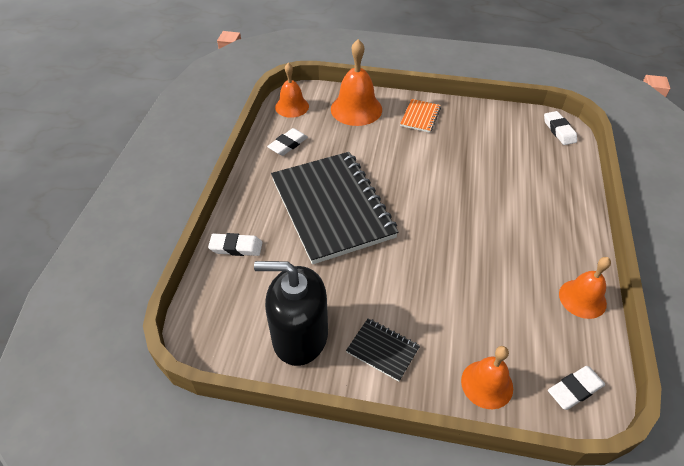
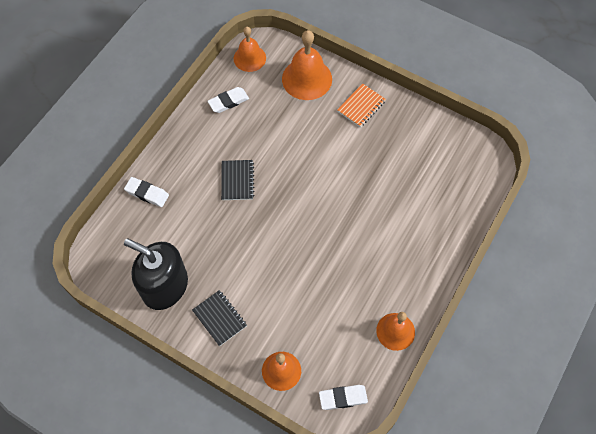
camera: 20 degrees right, 15 degrees up
(332, 208) = (237, 181): black notebook -> black notebook, size x0.41
(559, 131) = (483, 162): white eraser -> none

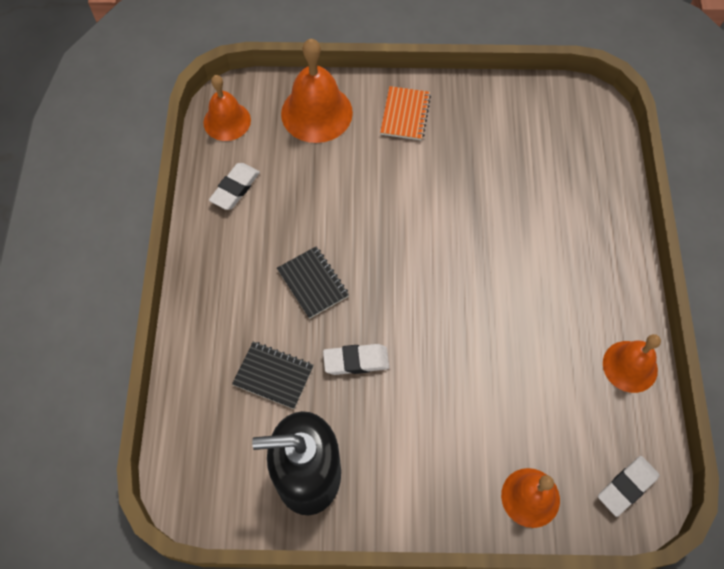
camera: 30 degrees left, 0 degrees up
(147, 193) = (202, 363): white eraser -> white eraser (356, 361)
(219, 318) = (407, 475): black notebook -> black notebook (273, 376)

